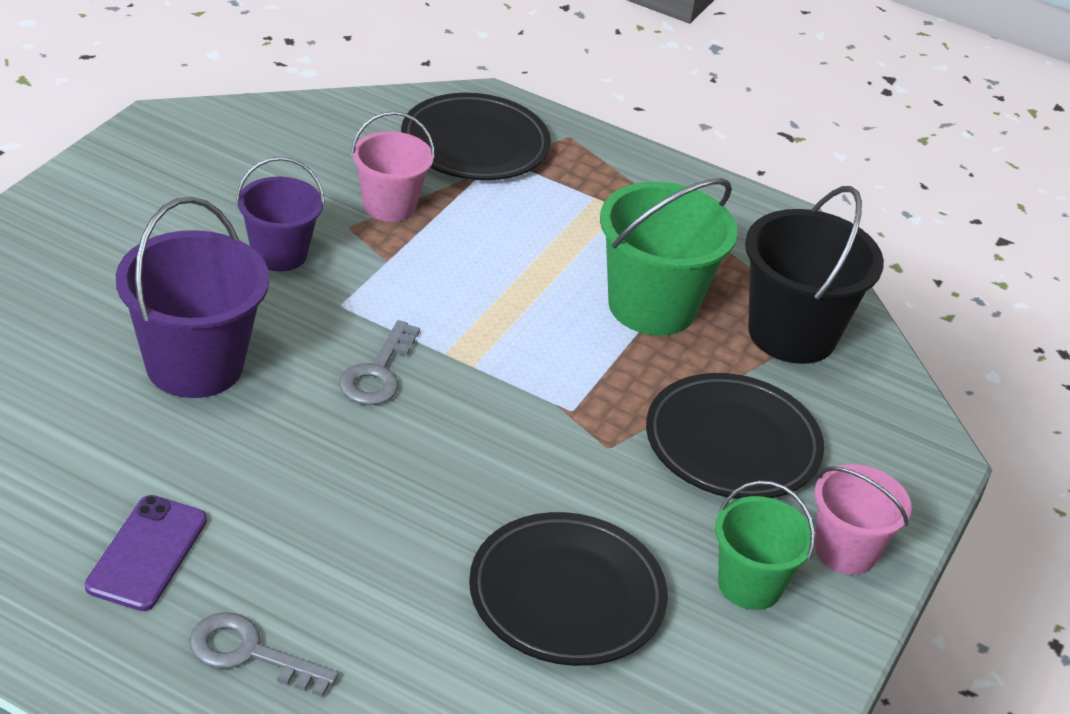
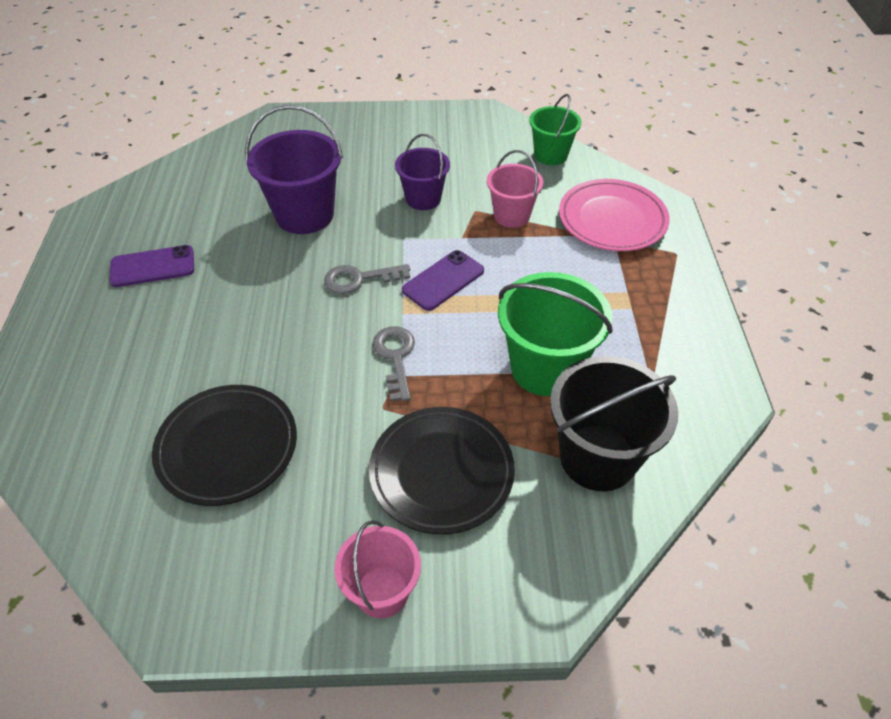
camera: 65 degrees right, 10 degrees up
(249, 653) = (101, 335): grey key -> grey key (395, 357)
(448, 310) = (443, 280): none -> purple phone
(475, 145) = (612, 220): black plate -> pink plate
(750, 585) = (303, 544): green bucket -> green bucket (550, 155)

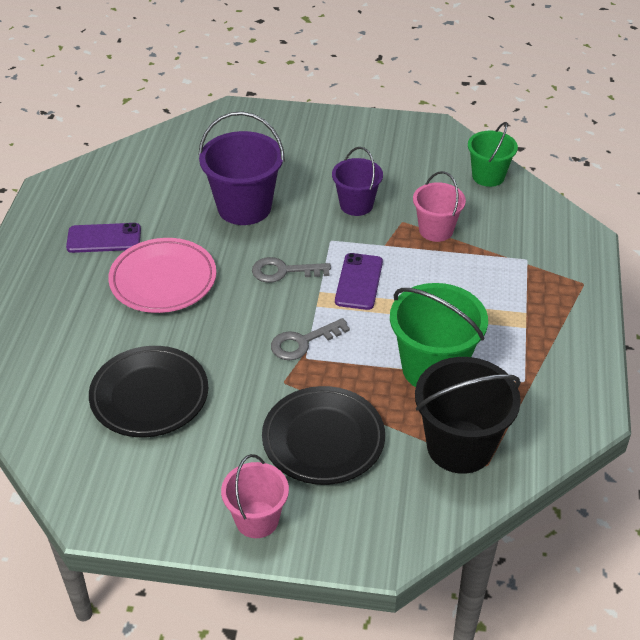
camera: 10 degrees right, 5 degrees down
(395, 357) = (303, 342): grey key -> grey key turned 120 degrees counterclockwise
(443, 280) = (359, 282): purple phone -> purple phone turned 45 degrees counterclockwise
(612, 220) = (530, 245): pink plate -> pink plate (163, 280)

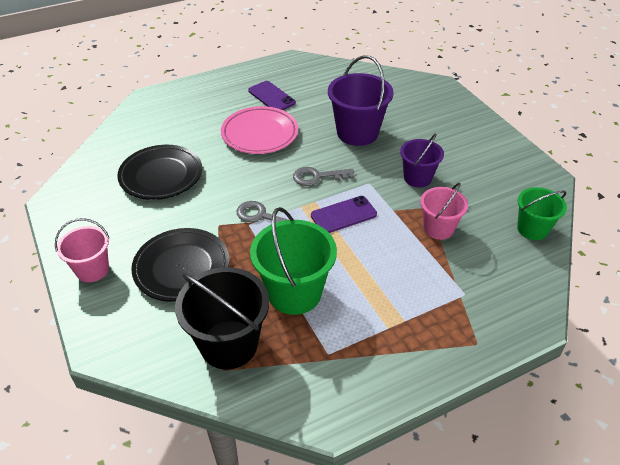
camera: 55 degrees right, 0 degrees up
(283, 271) = (317, 177): grey key -> grey key turned 60 degrees counterclockwise

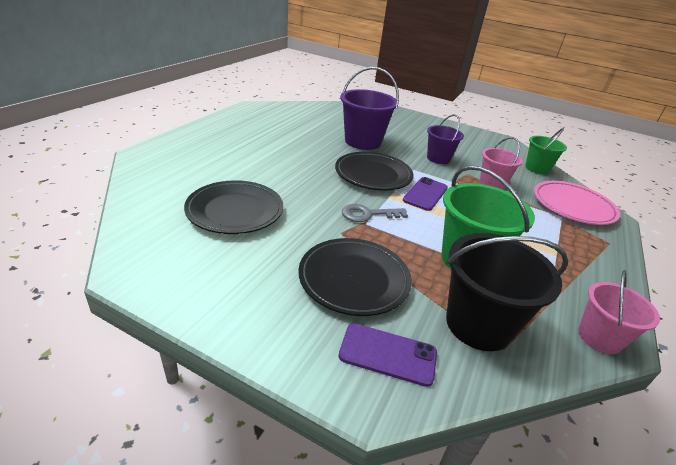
camera: 40 degrees left, 10 degrees down
(92, 270) = (262, 321): pink bucket -> pink bucket (599, 337)
(260, 134) = (289, 158): pink plate -> pink plate (573, 206)
(271, 97) = (266, 132): purple phone -> purple phone (388, 354)
(317, 177) = (373, 175): grey key -> black plate

